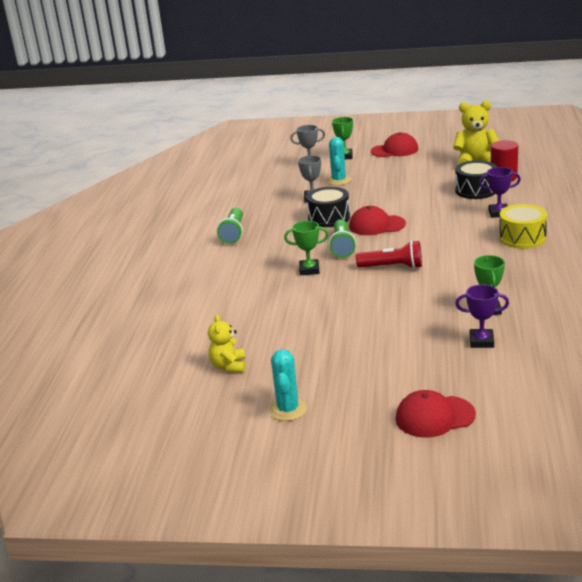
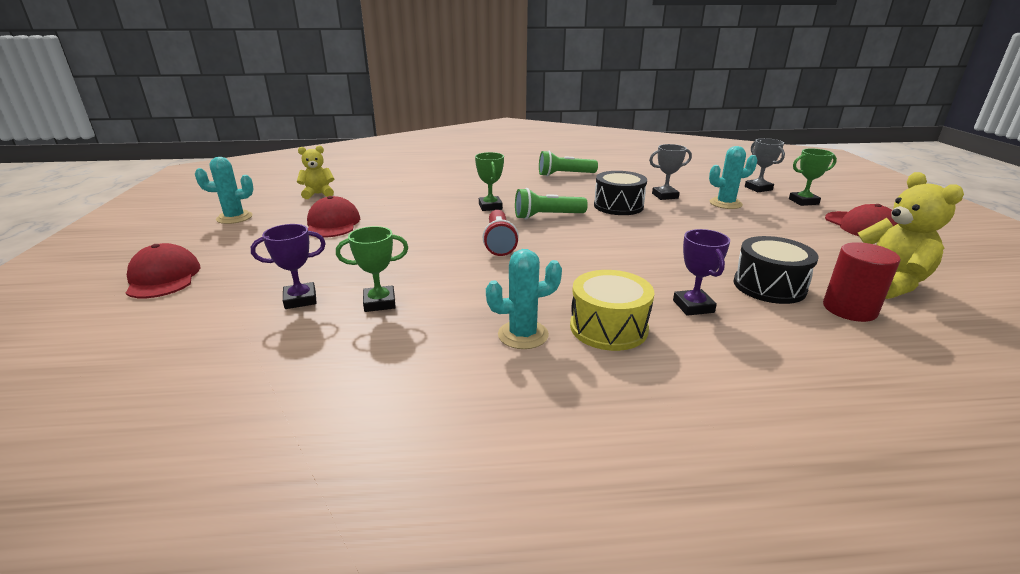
camera: 75 degrees right, 0 degrees up
(376, 225) = (609, 229): red cap -> red cap (333, 224)
(481, 341) = (300, 299): purple trophy -> purple trophy turned 75 degrees clockwise
(530, 262) = (523, 335): none -> turquoise cactus

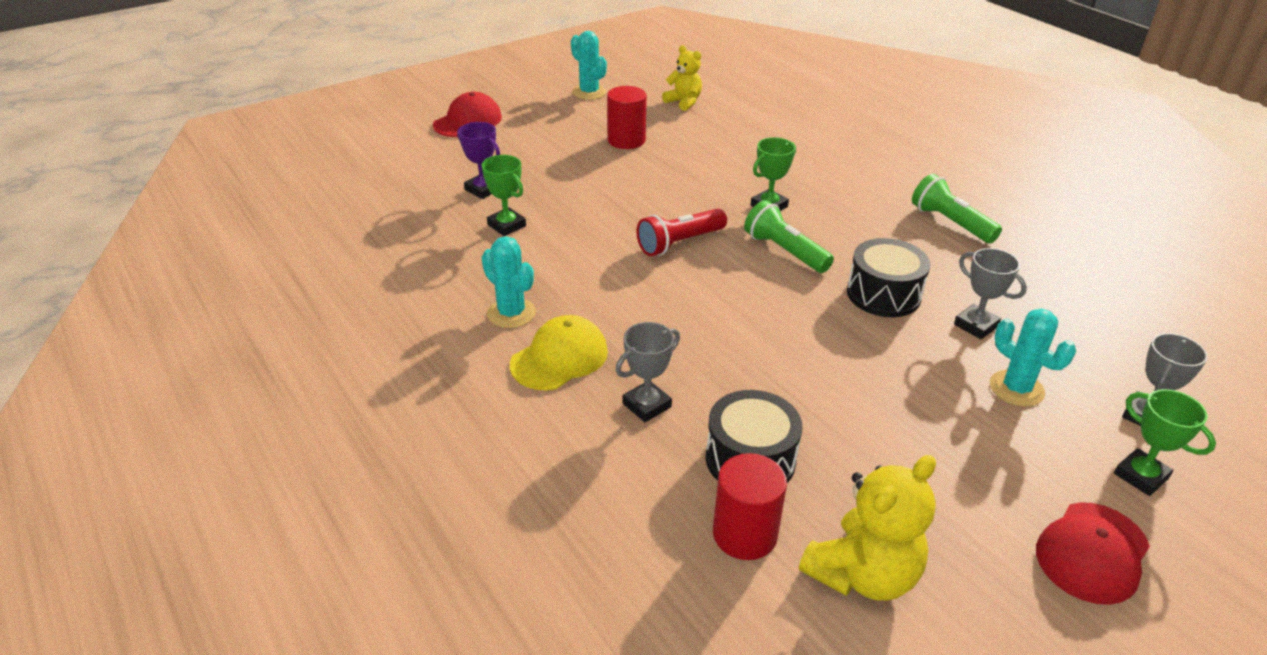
camera: 60 degrees right, 10 degrees up
(333, 224) = (626, 140): red cap -> red cylinder
(608, 327) = (559, 358): yellow drum -> yellow cap
(693, 306) = (646, 405): purple trophy -> grey trophy

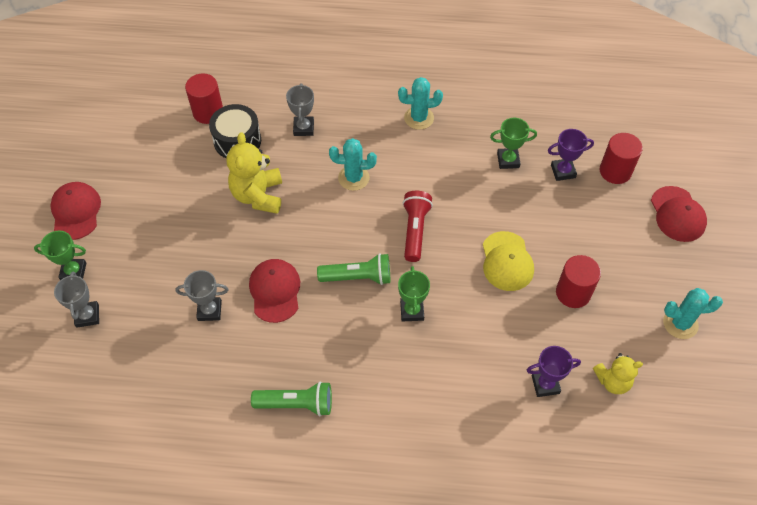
camera: 130 degrees right, 20 degrees up
(447, 163) = (615, 171): none -> red cylinder
(559, 358) = (366, 117): yellow cap -> yellow cap (507, 261)
(731, 125) = (545, 384): none -> purple trophy
(862, 574) = (154, 132): yellow teddy bear -> yellow teddy bear (258, 195)
(883, 294) = (275, 291): black drum -> red cap
(1016, 389) = (159, 279): turquoise cactus -> turquoise cactus (353, 178)

